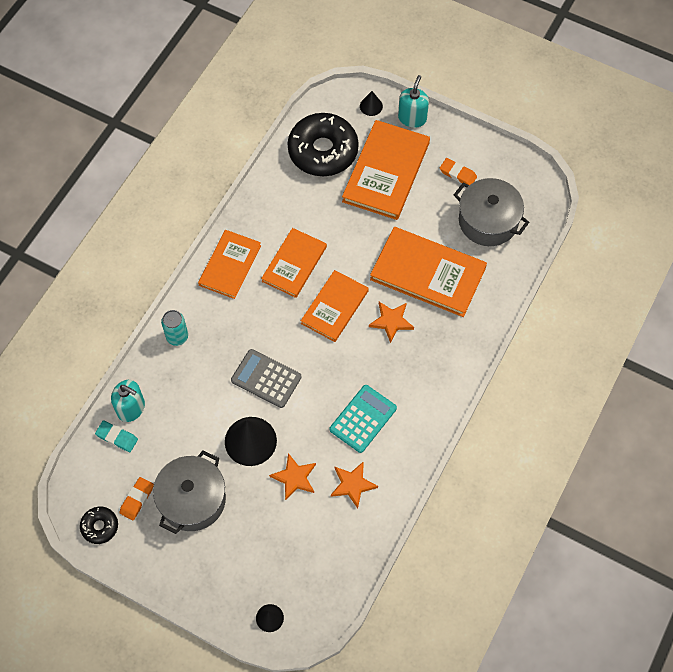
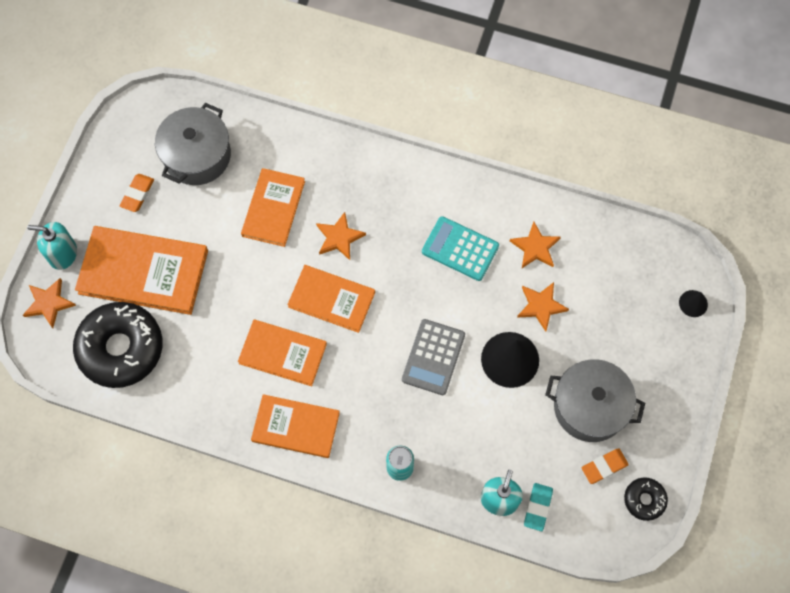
camera: 100 degrees left, 5 degrees up
(137, 499) = (604, 467): orange eraser -> orange eraser turned 45 degrees counterclockwise
(371, 106) = (49, 303): black cone -> orange star
(428, 273) = (273, 208): orange book -> orange book, size x0.65

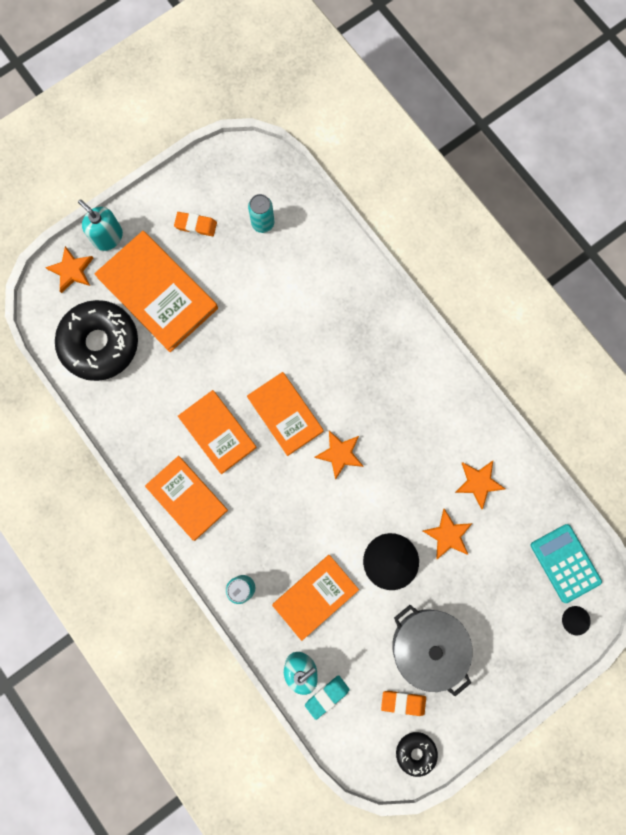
camera: 35 degrees right, 10 degrees up
(137, 194) = (196, 225): orange eraser -> orange eraser turned 45 degrees clockwise
(197, 155) = (263, 223): grey pot -> turquoise can
(273, 208) = (292, 308): orange book -> orange book (315, 596)
(339, 237) = (327, 367): orange star -> orange star (340, 454)
(433, 357) = (331, 516): grey calculator -> none
(460, 249) = (416, 442): turquoise calculator -> turquoise calculator (565, 563)

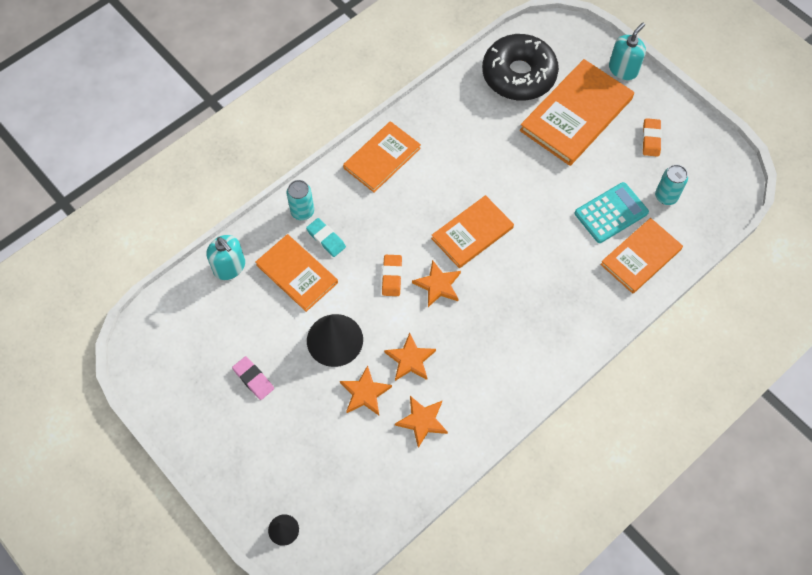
camera: 85 degrees right, 15 degrees down
(72, 270) = (584, 45): orange star -> orange star (410, 359)
(217, 432) = (447, 177): orange book -> orange book (640, 257)
(327, 696) = (204, 291): turquoise eraser -> turquoise eraser (326, 239)
(403, 702) = (199, 360): orange eraser -> orange eraser (392, 277)
(415, 752) = (152, 374): black donut -> none
(427, 645) = (253, 379): grey pot -> pink eraser
(565, 563) = (344, 516): turquoise calculator -> turquoise calculator (611, 213)

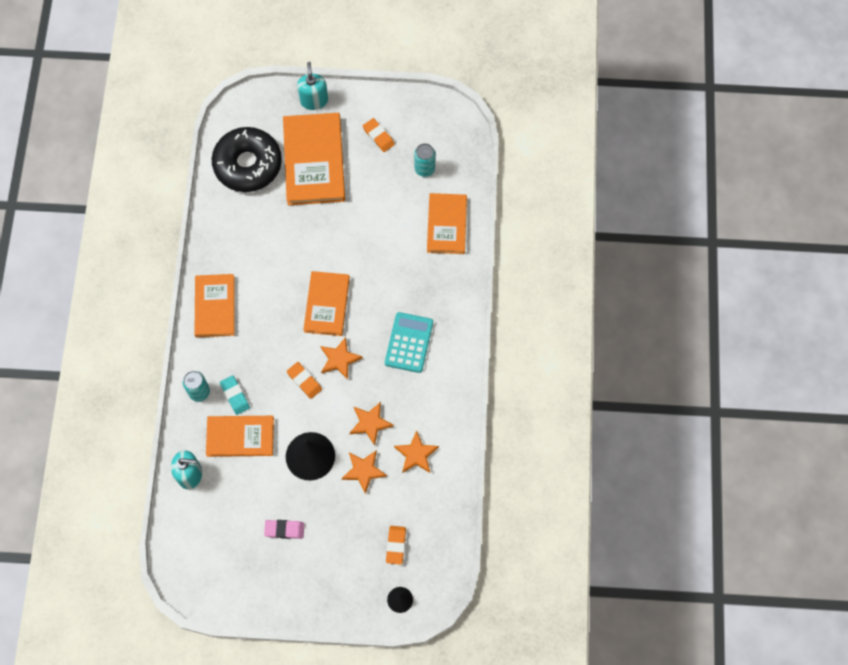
camera: 45 degrees left, 5 degrees up
(326, 239) = (235, 396): turquoise eraser -> turquoise eraser turned 60 degrees clockwise
(327, 480) = (396, 545): none -> orange eraser
(611, 213) = (401, 211): turquoise calculator -> turquoise calculator (409, 342)

